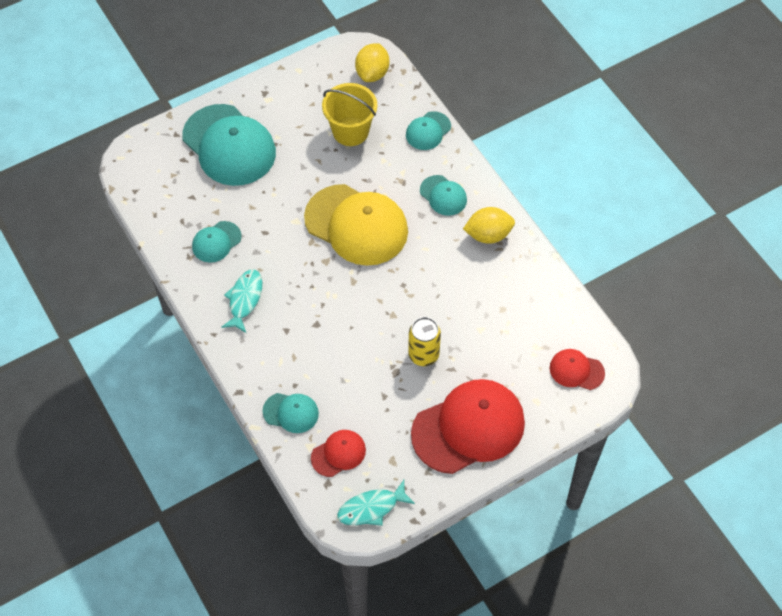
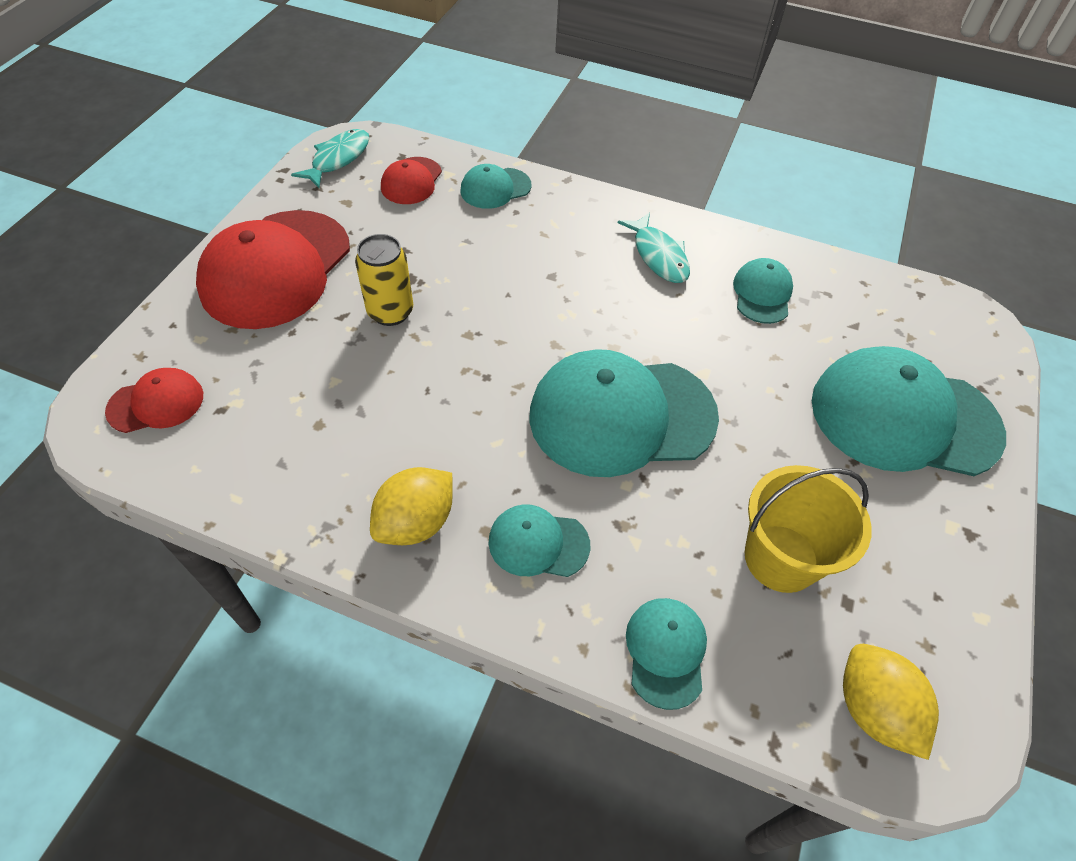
camera: 140 degrees right, 5 degrees down
(356, 225) = (621, 416): yellow cap -> turquoise cap

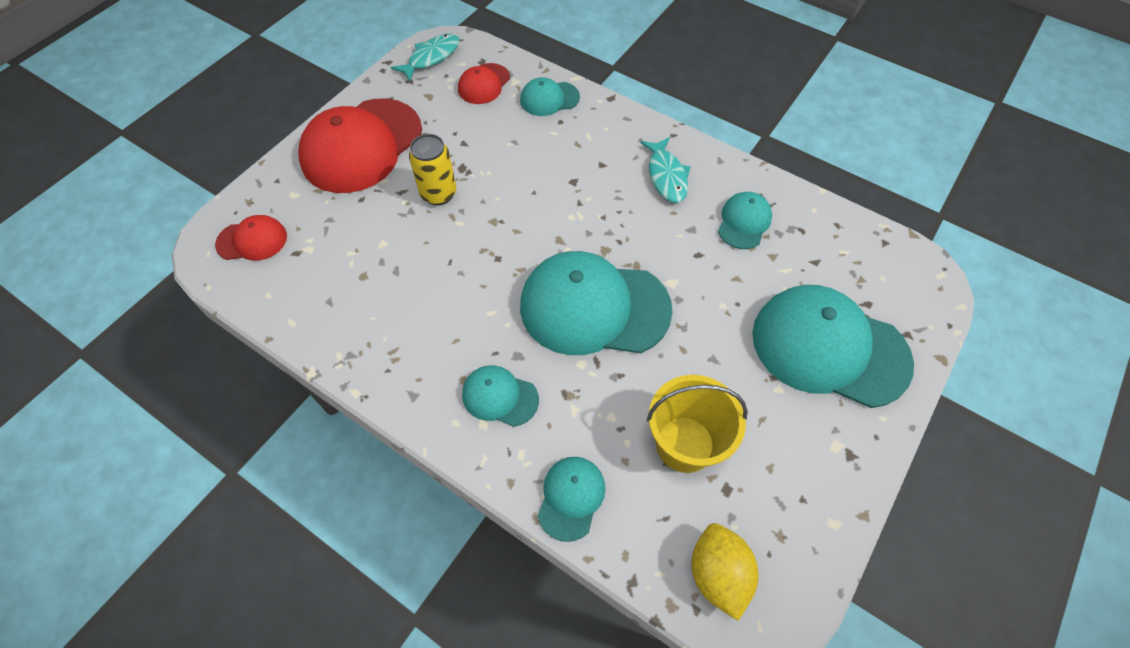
camera: 15 degrees right, 5 degrees up
(416, 522) = (414, 364): yellow lemon -> none

